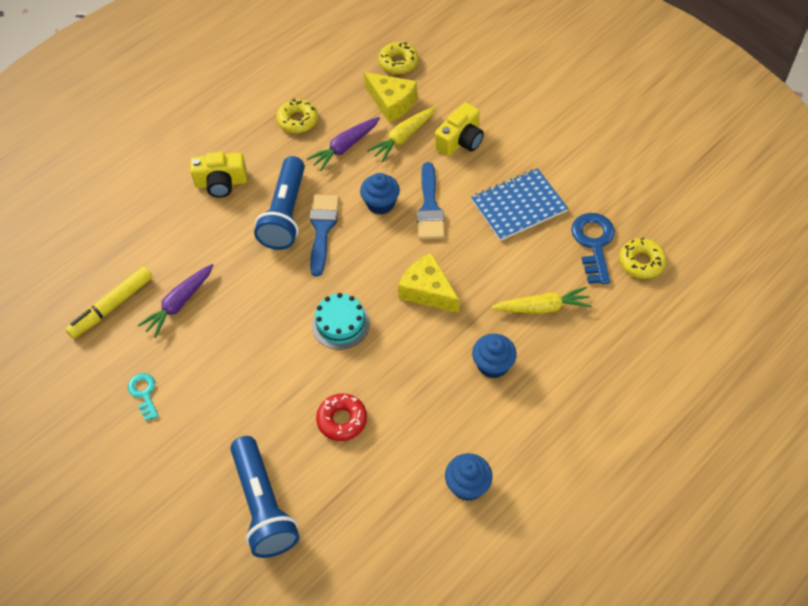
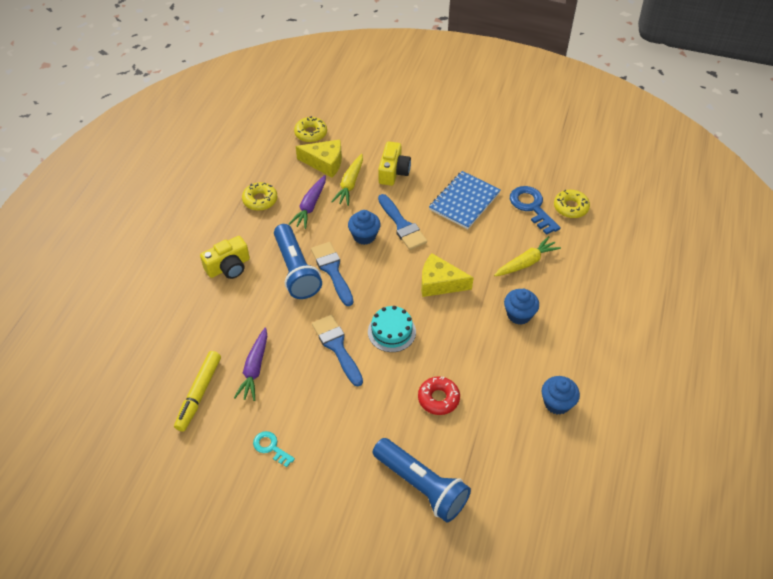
camera: 30 degrees left, 5 degrees down
(274, 316) = (337, 347): none -> blue brush

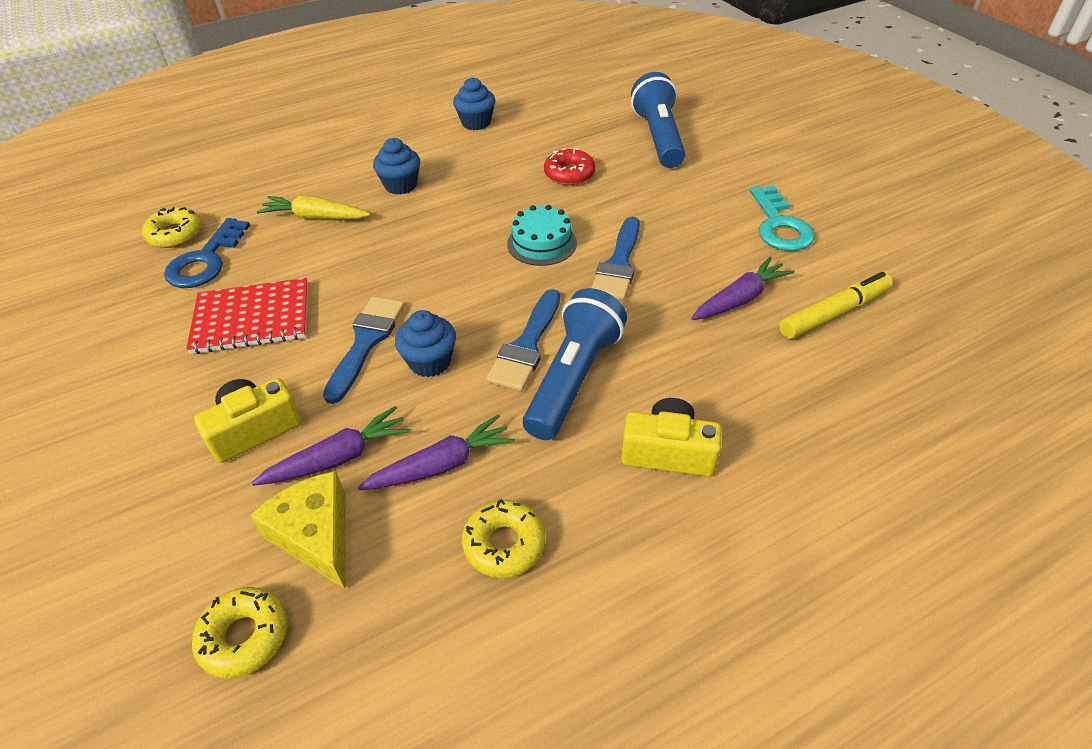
camera: 135 degrees left, 5 degrees down
(271, 447) = (779, 225): turquoise key -> turquoise key, size x1.71
(350, 184) = (338, 458): yellow carrot -> purple carrot
(439, 283) = (427, 254): yellow cheese -> none
(464, 201) = (252, 318): blue notebook -> red notebook

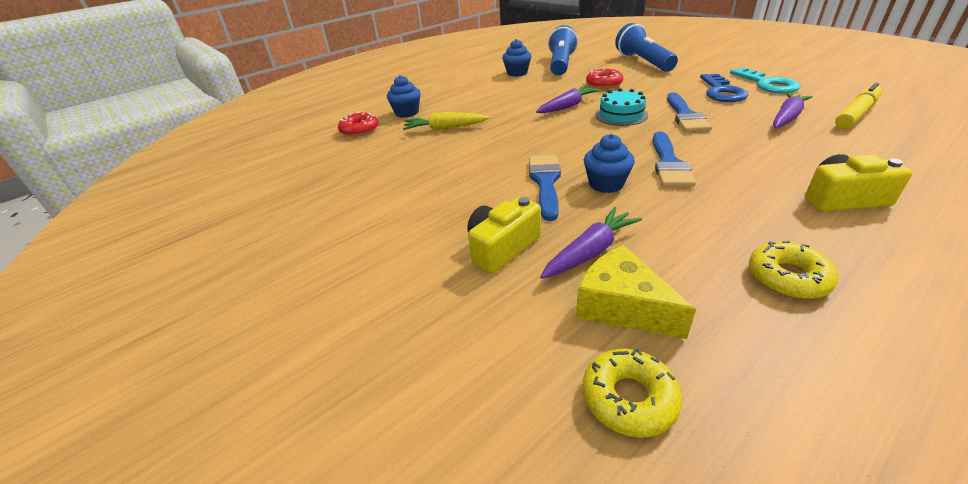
camera: 10 degrees left, 10 degrees down
(175, 234) = (343, 153): yellow donut -> none
(206, 260) = (378, 162): blue key -> blue key (721, 92)
(216, 195) = (359, 130): none -> red donut
(252, 318) = (442, 185): red notebook -> none
(401, 185) = (493, 105): blue cupcake -> blue cupcake (407, 113)
(441, 465) = (680, 239): purple carrot -> purple carrot (567, 106)
(574, 378) = (723, 174): blue flashlight -> blue flashlight (561, 64)

